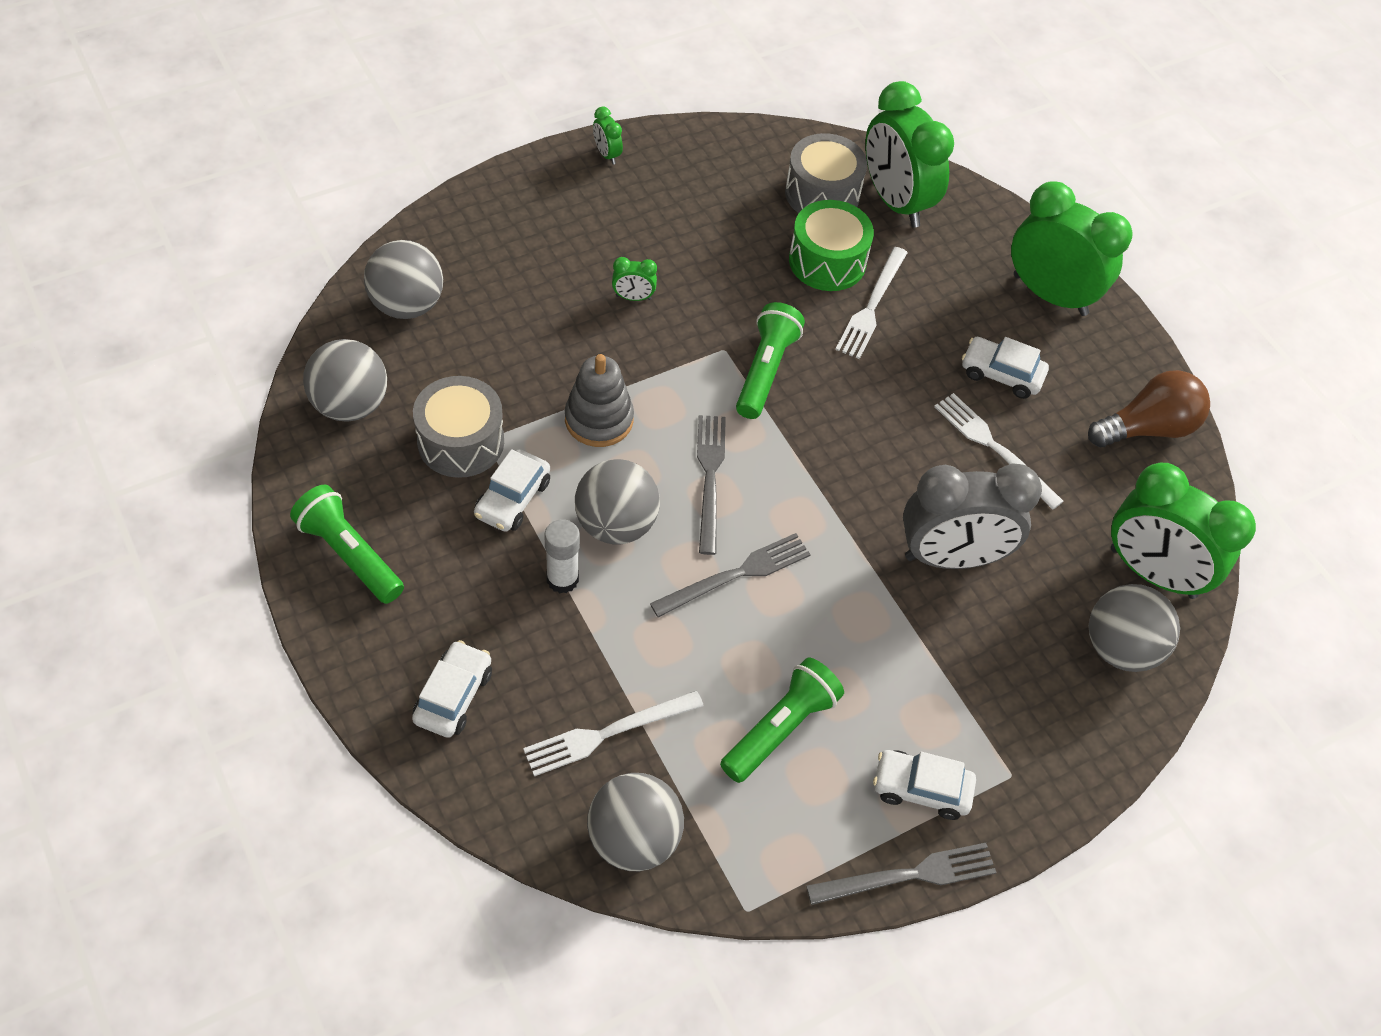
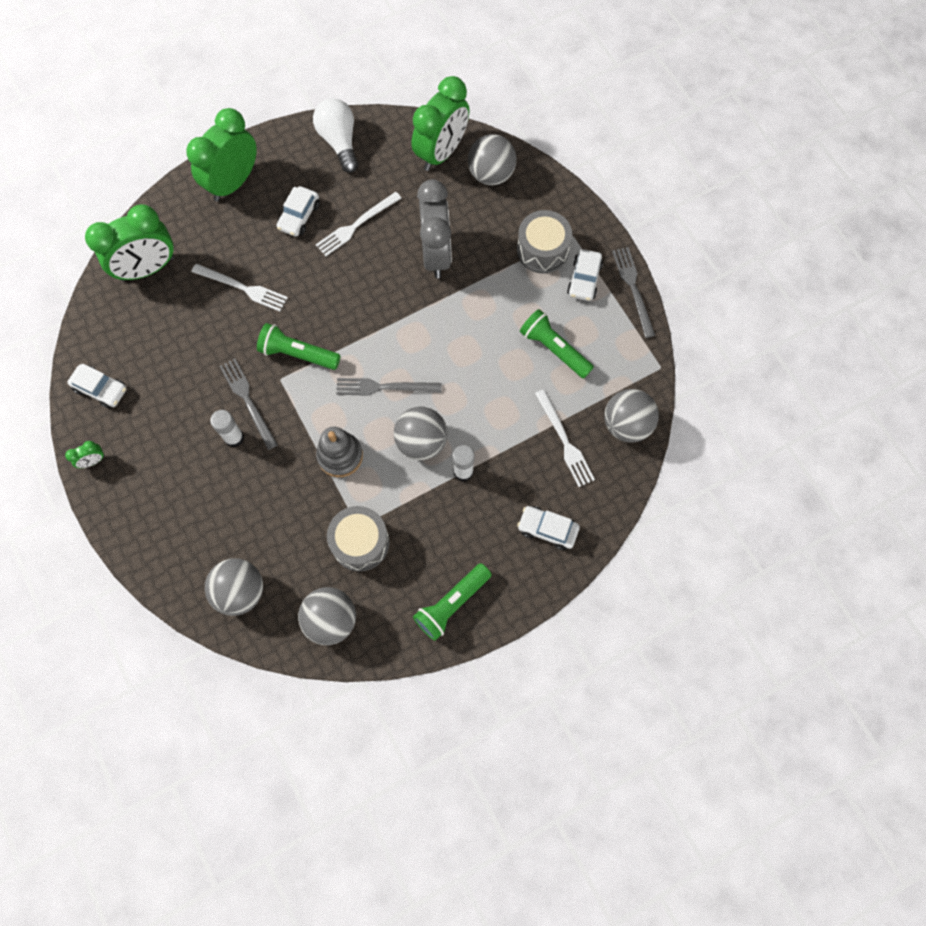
camera: 85 degrees left, 15 degrees up
(512, 499) = (405, 506): white car -> white car (101, 389)
(633, 297) = (234, 438): green clock -> white glue stick
(736, 575) = (454, 372): grey fork -> grey fork (248, 400)
(822, 193) = (138, 315): grey drum -> grey drum (542, 250)
(827, 261) = (202, 314): green drum -> none
(1147, 428) = (339, 141): brown light bulb -> white light bulb

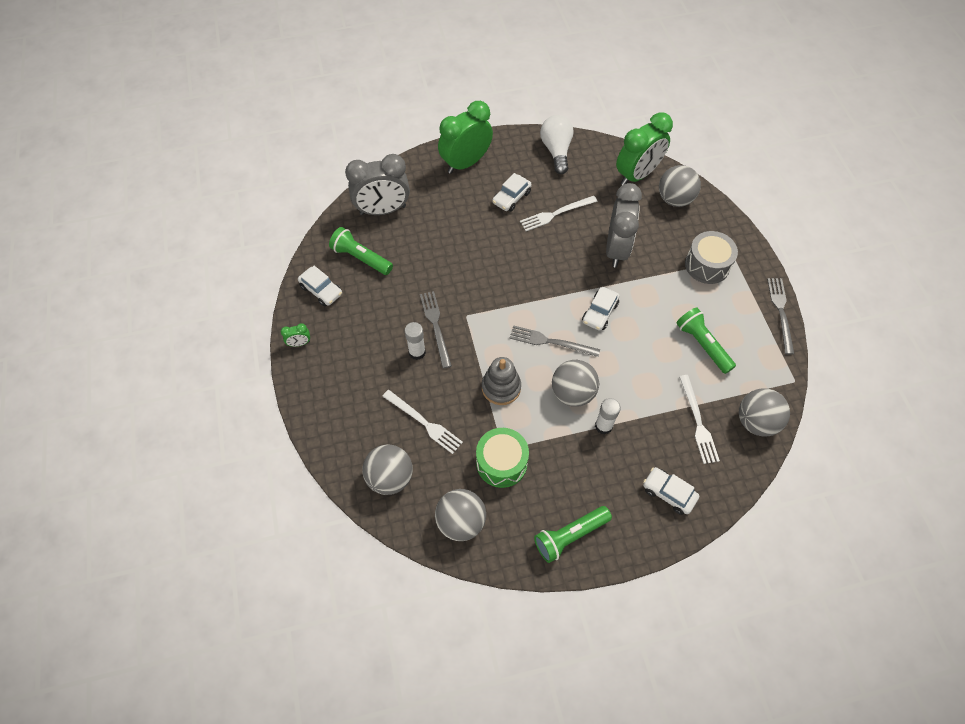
camera: 15 degrees right, 10 degrees down
(148, 268) = (383, 210): green clock -> grey clock
(242, 288) = (453, 240): white fork -> white fork (424, 423)
(298, 354) = (485, 299): green flashlight -> green flashlight (361, 258)
(360, 542) = (501, 463): grey drum -> green drum
(584, 279) = (739, 295): white car -> white car (599, 313)

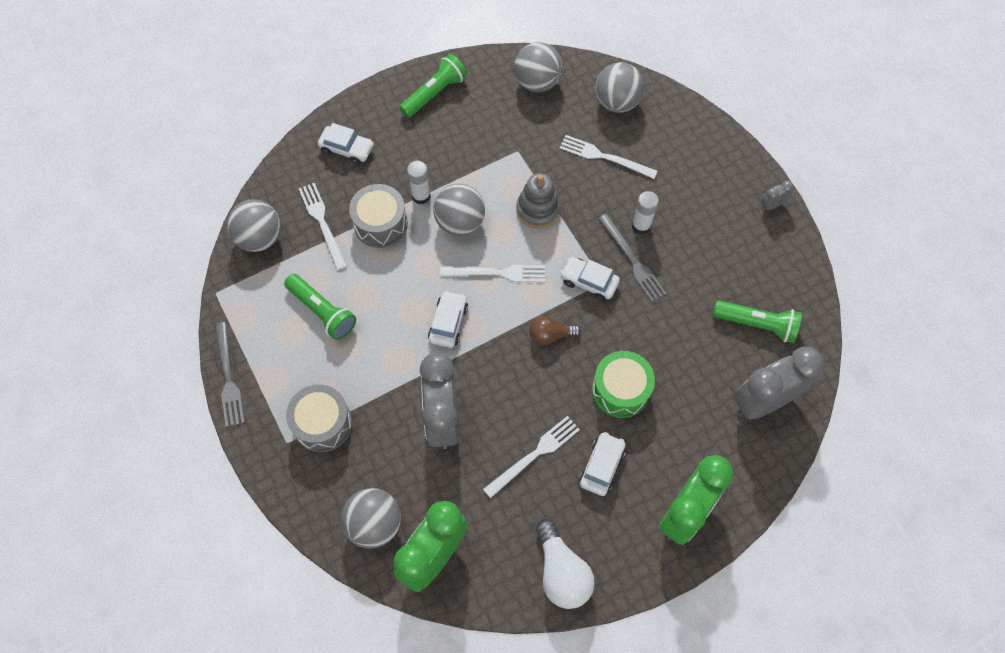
camera: 165 degrees right, 5 degrees up
(299, 343) = (771, 205): green clock -> grey clock
(321, 290) = (781, 271): white car -> white car (589, 282)
(501, 463) = (515, 138): green drum -> green drum (620, 390)
(521, 286) = (550, 335): none -> brown light bulb
(551, 342) = (497, 273): grey fork -> white fork
(644, 408) = (380, 224): none -> grey drum

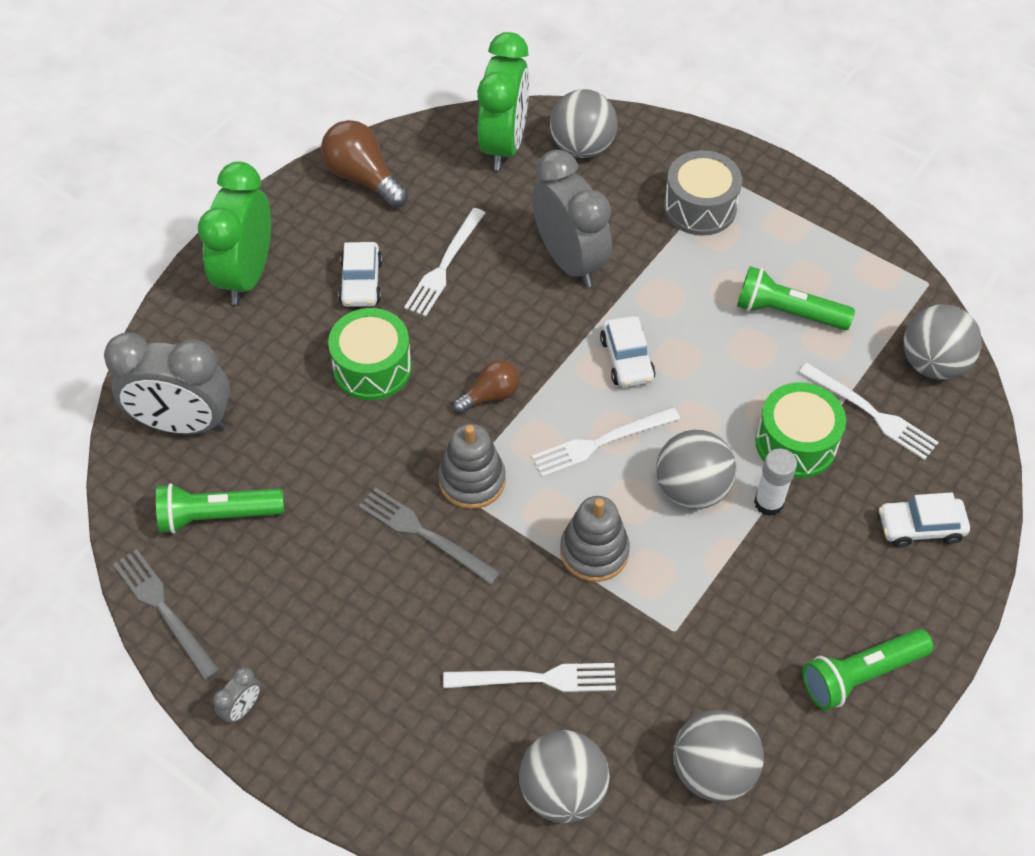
camera: 155 degrees right, 10 degrees down
(228, 378) = (837, 209): grey fork -> grey fork (164, 610)
(380, 224) = (796, 443): grey drum -> green drum
(435, 93) = (860, 675): green flashlight -> green flashlight turned 45 degrees clockwise
(561, 572) = (363, 178): white light bulb -> brown light bulb
(589, 282) = (472, 480): white car -> grey stacking toy
(641, 226) = (433, 590): white glue stick -> none
(763, 401) = (183, 423): grey clock -> grey clock turned 60 degrees clockwise

